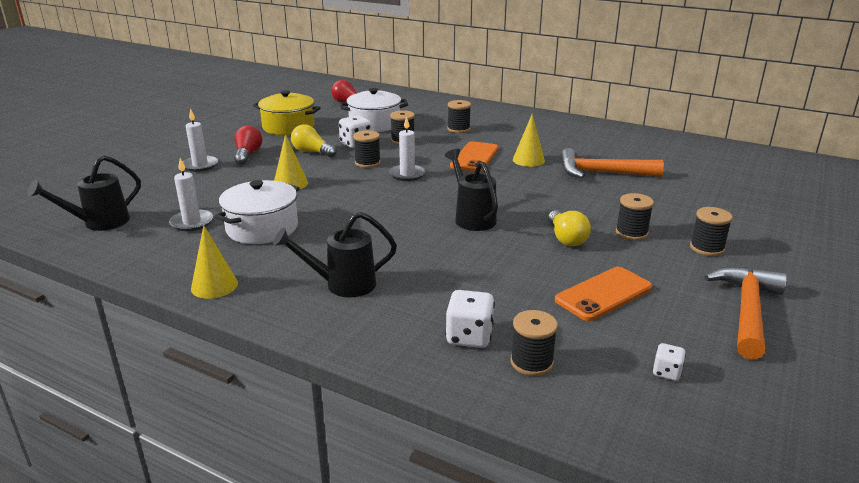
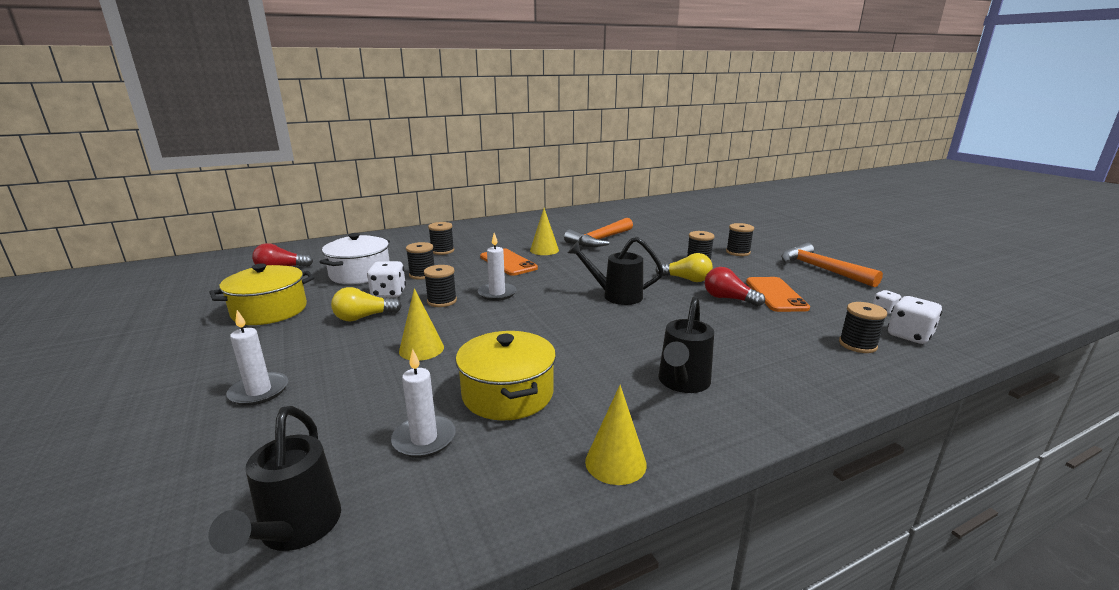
camera: 55 degrees left, 5 degrees down
(248, 155) = (295, 352): red light bulb -> red light bulb (728, 299)
(262, 228) = (508, 394): white pot -> yellow pot
(469, 337) = (810, 355): white dice -> white dice (909, 336)

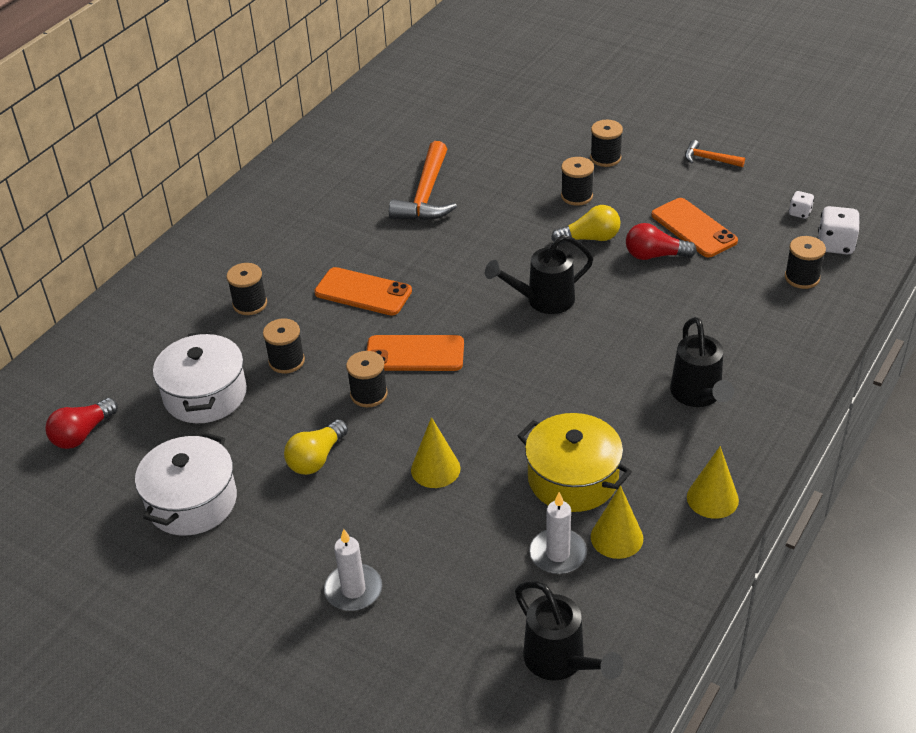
camera: 30 degrees left, 20 degrees up
(270, 311) = (192, 502): yellow pot -> white pot
(388, 294) = (292, 411): white dice -> none
(497, 293) = (415, 354): white candle -> orange phone
(544, 250) = (379, 247): yellow cone -> yellow cone (616, 537)
(820, 269) = (709, 159): orange hammer -> orange hammer, size x0.52

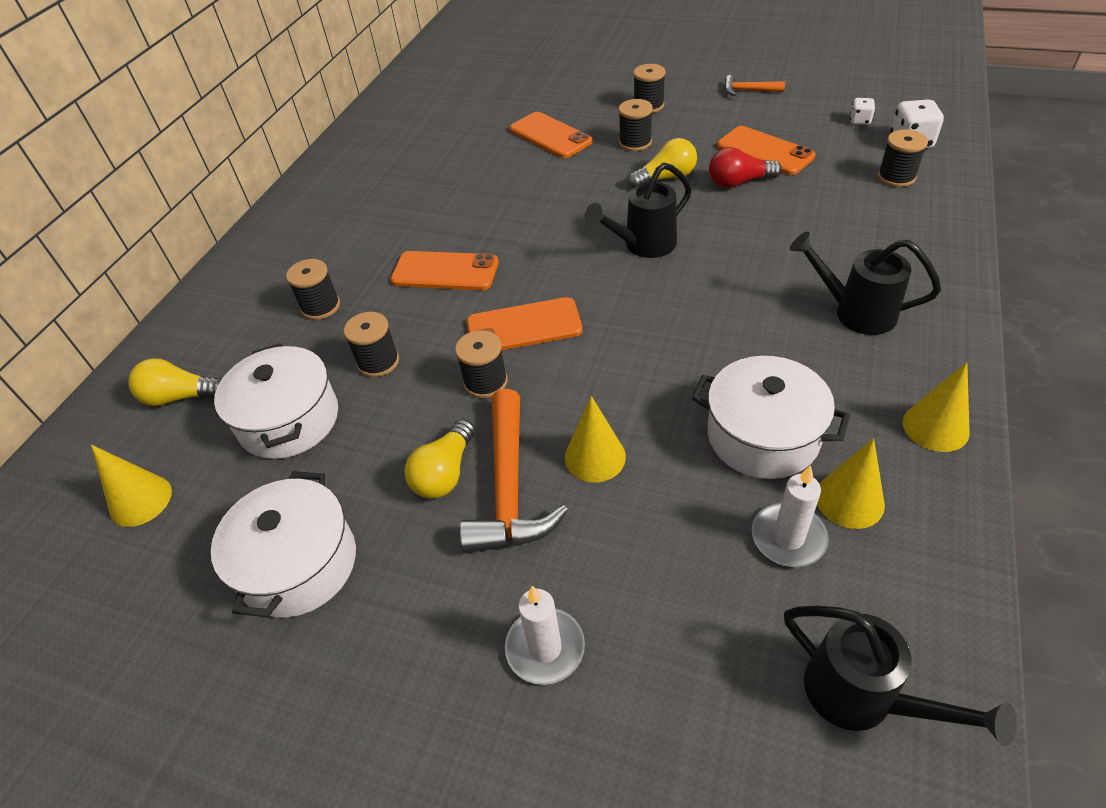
camera: 10 degrees left, 5 degrees up
(82, 434) = (140, 500): red light bulb -> yellow cone
(123, 359) = (180, 397): none -> yellow light bulb
(426, 195) = (482, 167): orange hammer -> orange hammer (509, 488)
(500, 173) = (550, 136): none -> orange phone
(573, 479) = (763, 436): yellow pot -> white pot
(698, 395) = (856, 312): black watering can -> black watering can turned 135 degrees clockwise

